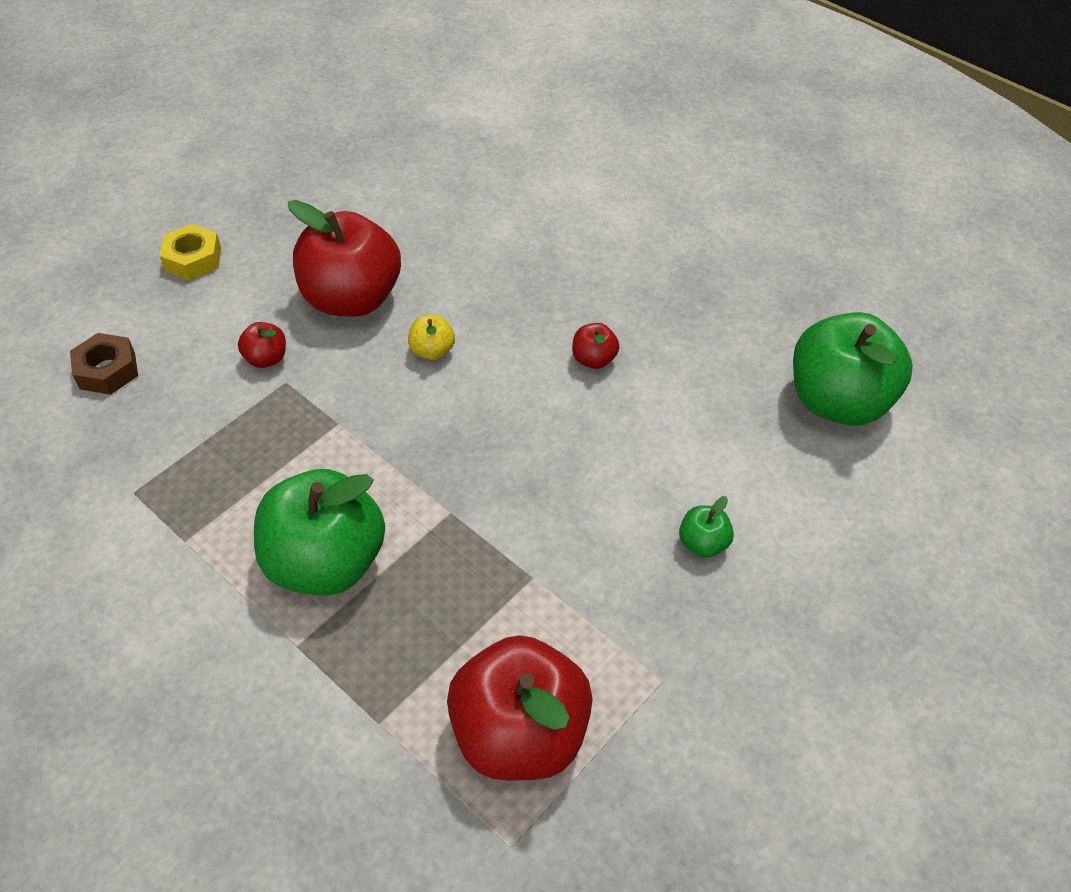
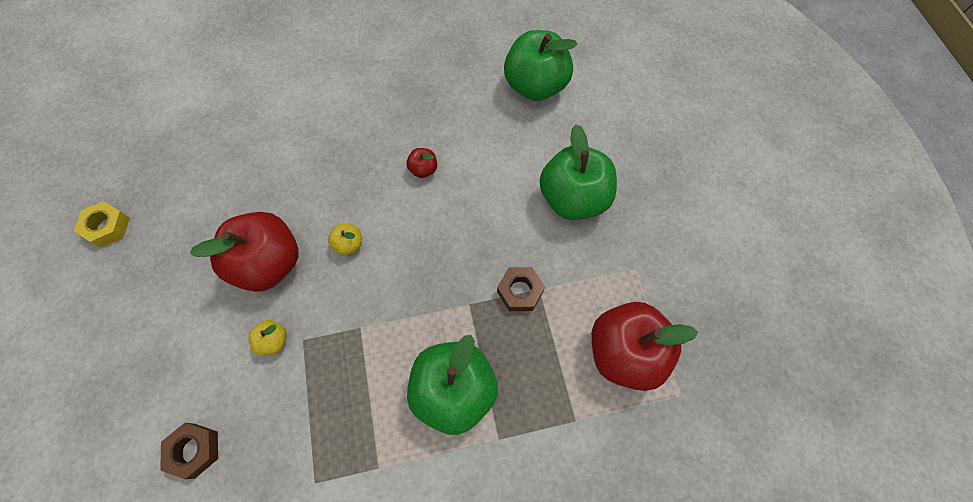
camera: 55 degrees left, 15 degrees up
(193, 259) = (143, 341): yellow nut -> yellow nut (107, 227)
(266, 358) = (273, 341): red apple -> yellow apple
(512, 558) = (520, 291): none -> brown nut
(703, 543) = (573, 199): green apple -> green apple, size x2.34

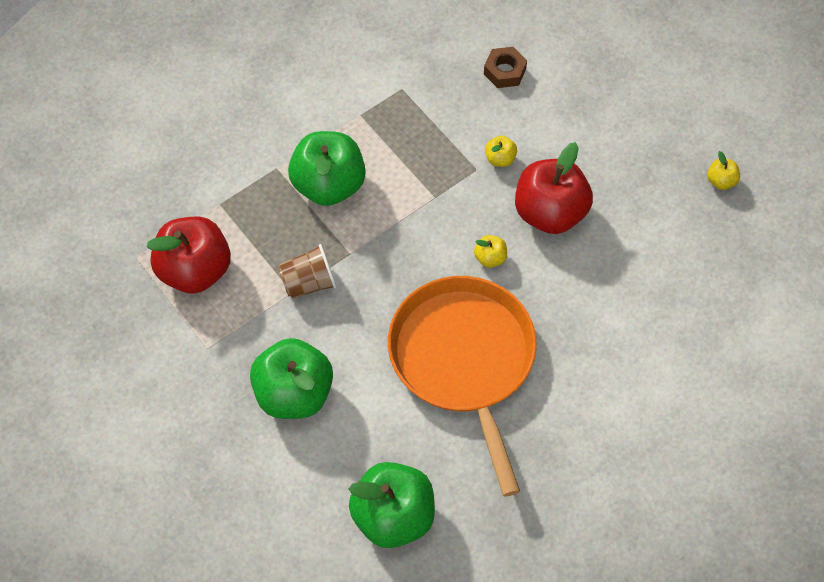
camera: 155 degrees right, 5 degrees down
(107, 227) = (721, 181): yellow nut -> yellow apple
(423, 169) = (464, 360): red apple -> orange pan
(520, 291) = (309, 283): brown nut -> brown cup

